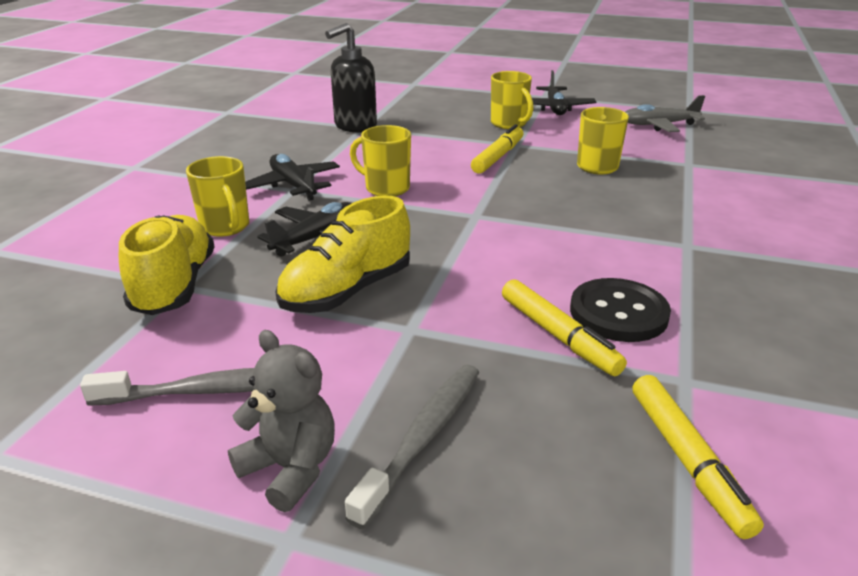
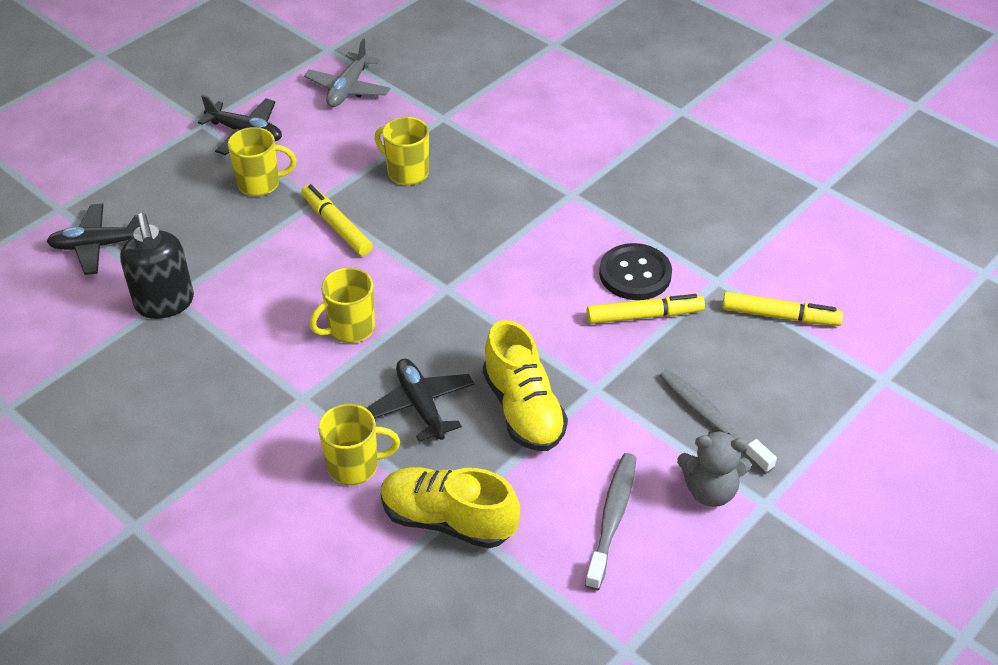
camera: 65 degrees left, 15 degrees up
(290, 468) = (710, 490): grey teddy bear -> grey teddy bear turned 150 degrees counterclockwise
(293, 185) = (293, 395): black plane -> black plane (98, 245)

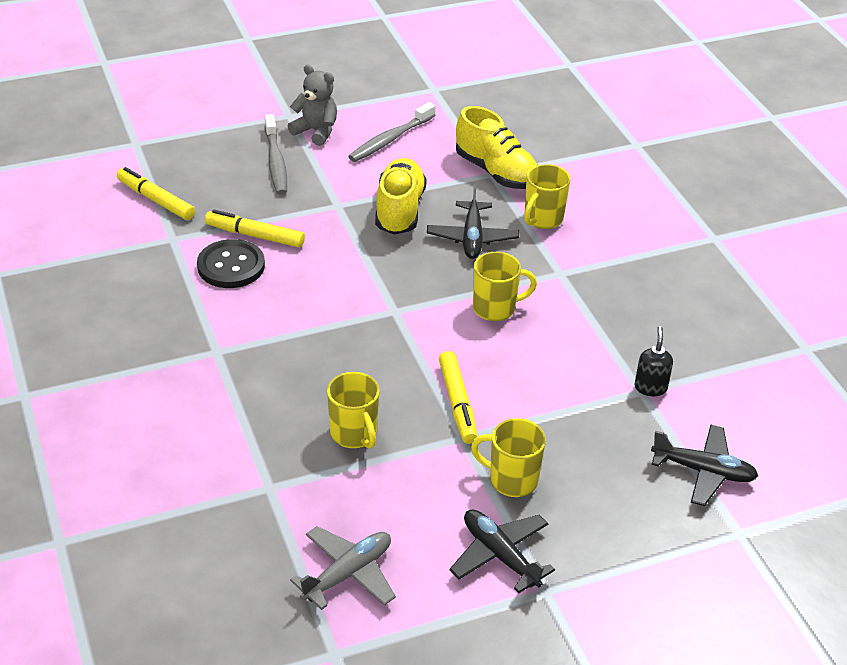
camera: 155 degrees left, 5 degrees down
(165, 303) = (650, 387): black soap dispenser -> black soap dispenser, size x0.56
(354, 466) = (542, 219): yellow mug -> yellow mug turned 75 degrees counterclockwise

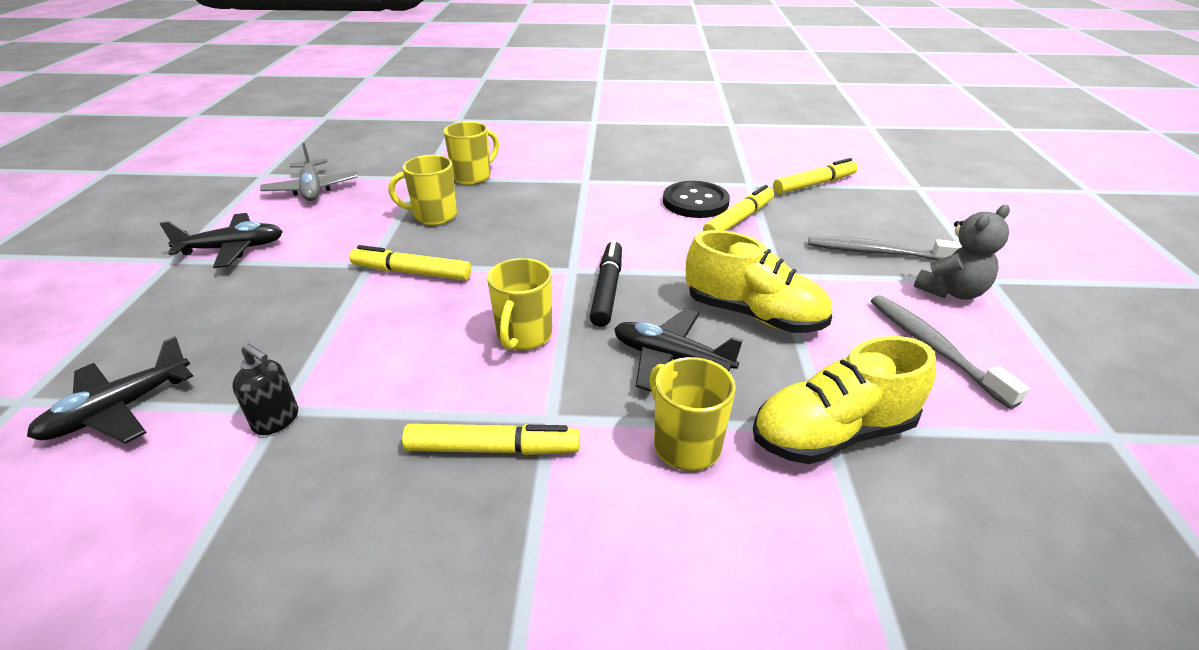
camera: 115 degrees right, 5 degrees down
(412, 284) = (607, 290): none -> black marker
(511, 480) = (291, 276): yellow mug -> yellow mug (473, 177)
(599, 287) = (493, 448): none -> yellow marker

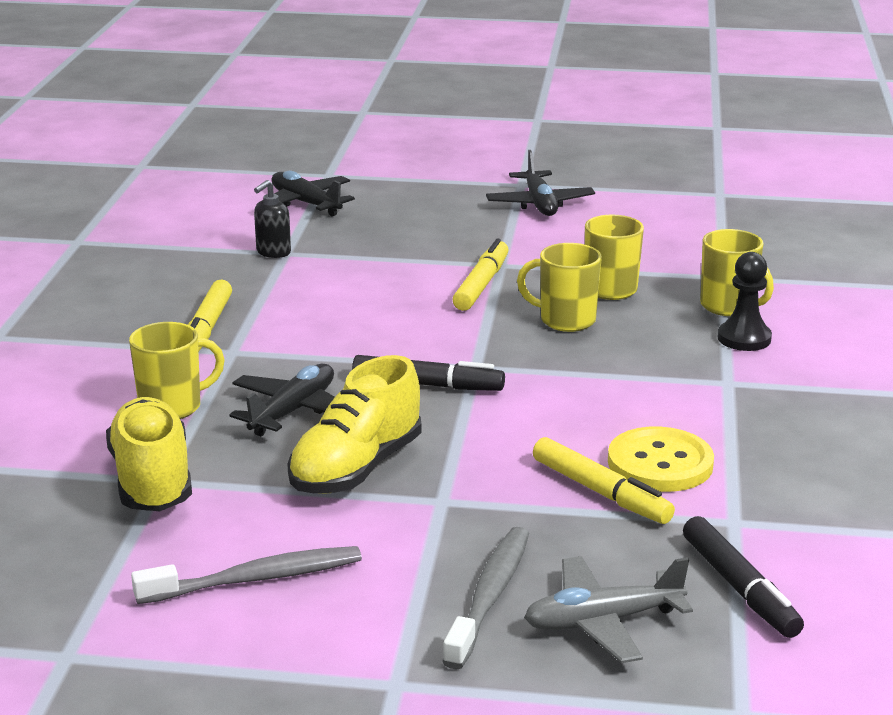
camera: 95 degrees right, 10 degrees down
(312, 189) = (681, 221): grey plane -> grey plane (603, 622)
(522, 174) = (744, 338): none -> black pawn
(524, 336) = (352, 340): yellow mug -> yellow mug (565, 320)
(695, 202) = (660, 463): black button -> yellow button
(814, 184) = (740, 588): yellow marker -> black marker
(951, 291) = (372, 633): grey teddy bear -> none

